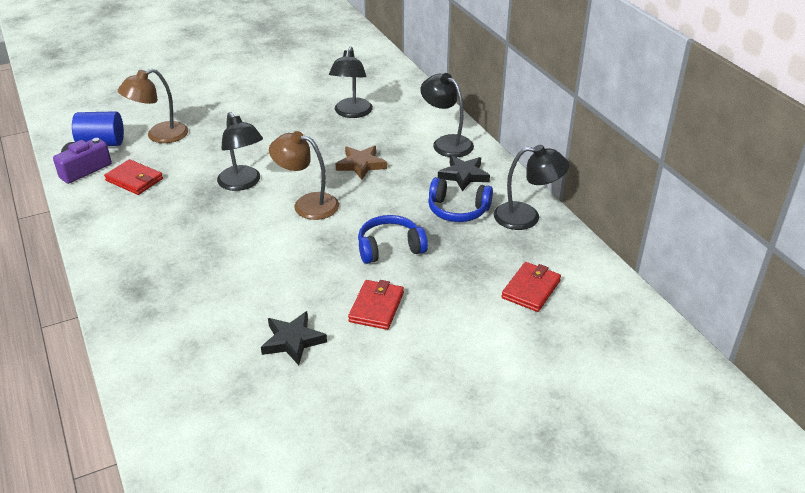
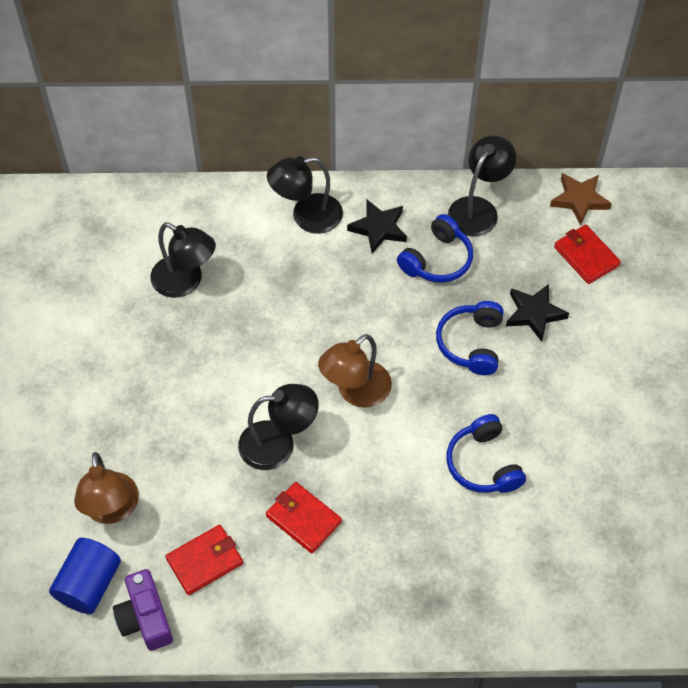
camera: 65 degrees left, 20 degrees up
(277, 284) = (483, 464): none -> blue headphones
(293, 341) = (575, 476): black star -> black star (534, 314)
(361, 165) = (305, 313): brown star -> brown star (579, 200)
(376, 307) = (557, 389): red wallet -> red wallet (303, 519)

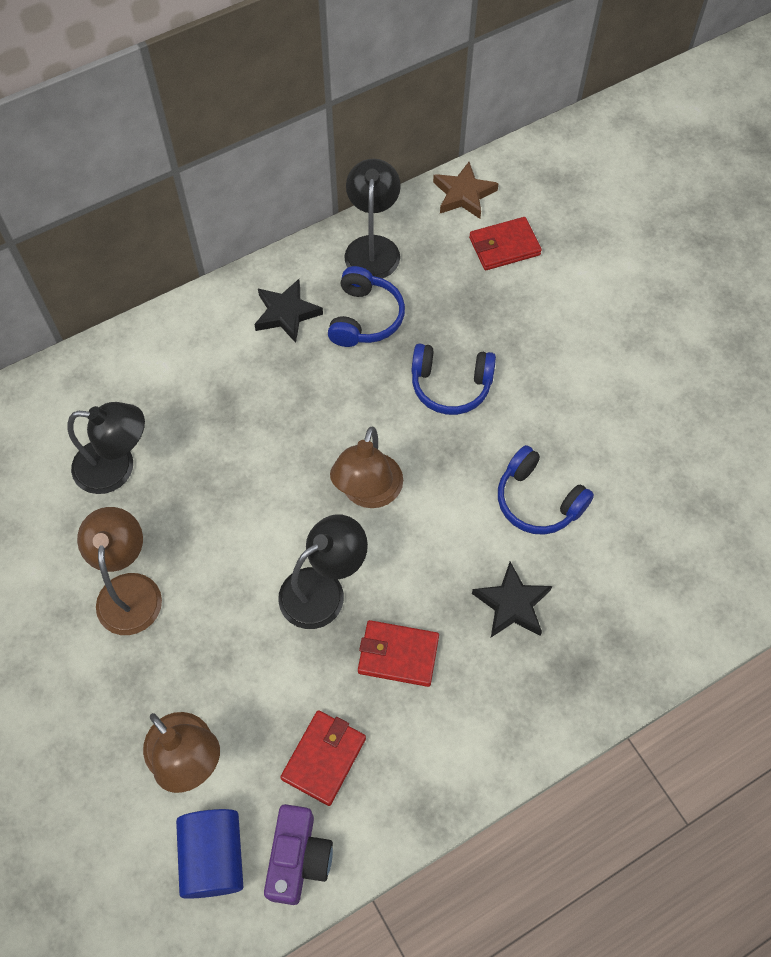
camera: 30 degrees left, 5 degrees up
(142, 372) = (129, 590): none -> brown lamp
(145, 618) = (298, 858): purple camera -> purple camera turned 120 degrees counterclockwise
(307, 216) = (204, 336): black lamp -> none
(471, 343) = (450, 385): blue headphones -> blue headphones turned 60 degrees counterclockwise
(534, 314) = (492, 326): black star -> black star (512, 604)
(586, 256) = (504, 246): red wallet -> red wallet turned 45 degrees counterclockwise

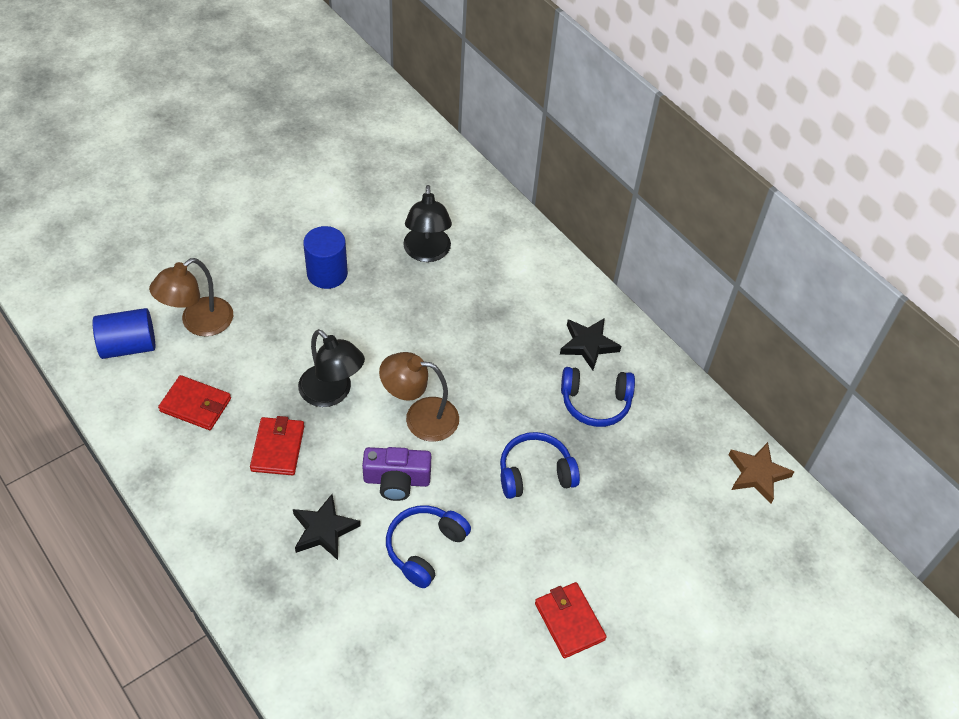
camera: 80 degrees right, 10 degrees down
(129, 590) = (327, 273): brown lamp -> blue cylinder
(298, 858) = (123, 395): purple camera -> purple camera (396, 480)
(373, 247) = (674, 403): black lamp -> none
(450, 385) = (535, 473): blue headphones -> blue headphones turned 75 degrees clockwise
(504, 246) = (702, 512): red wallet -> red wallet (569, 621)

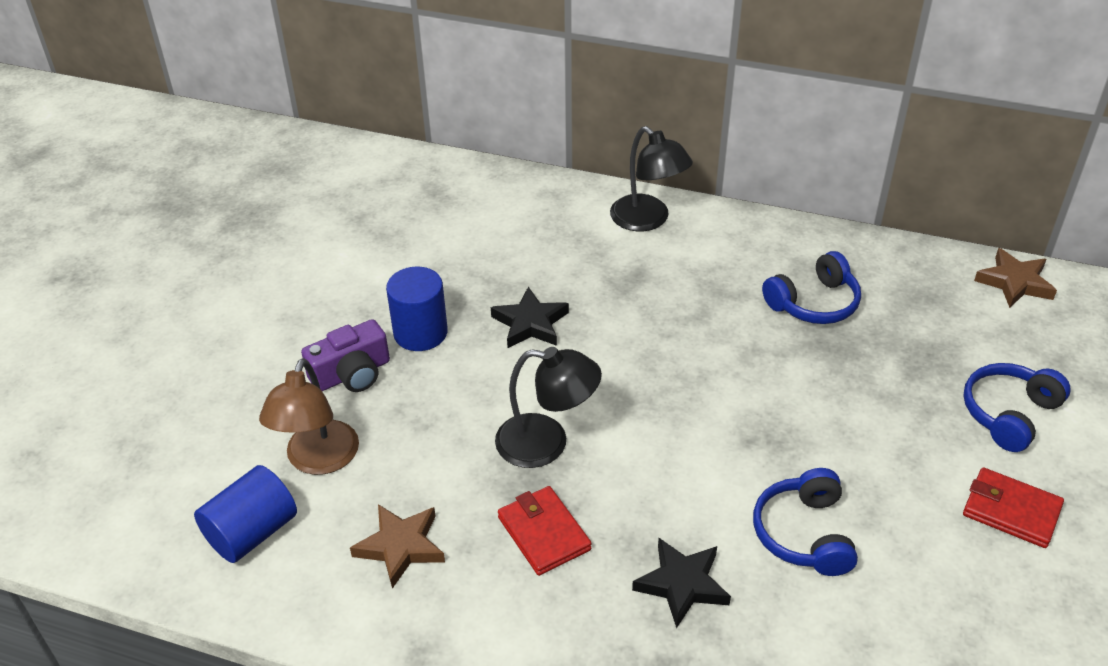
camera: 30 degrees left, 10 degrees down
(195, 405) = (401, 546): red wallet -> brown star
(396, 480) = (705, 486): purple camera -> purple camera (352, 374)
(420, 417) = (664, 412): brown lamp -> none
(427, 253) = (508, 260): black lamp -> black lamp (648, 220)
(535, 473) = (830, 397): blue headphones -> blue headphones (1009, 414)
(588, 345) = (752, 258): black star -> black star (530, 323)

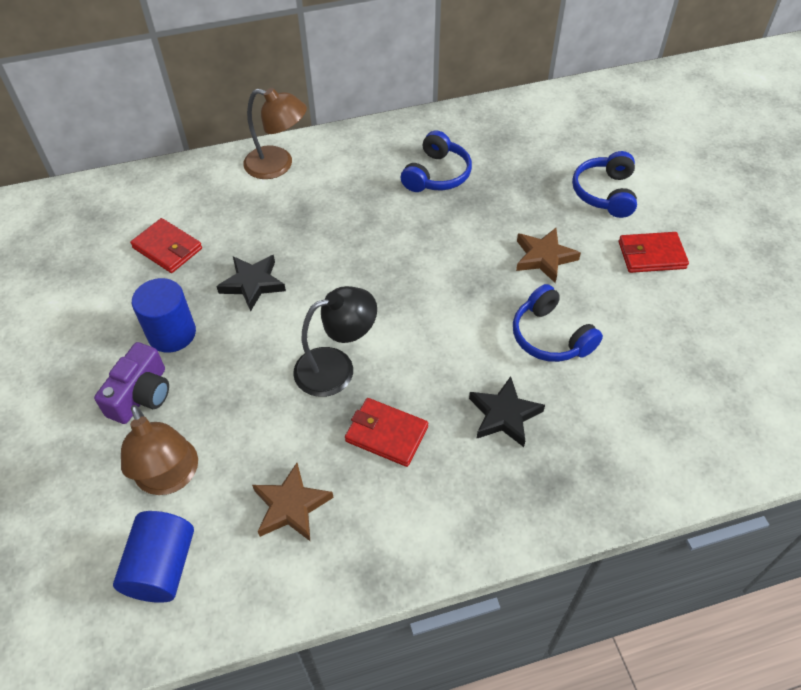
camera: 35 degrees left, 10 degrees up
(478, 253) = (167, 248): none -> red wallet
(648, 220) = (278, 165): black lamp -> brown lamp
(1015, 282) = (545, 105): brown star -> brown star (544, 257)

